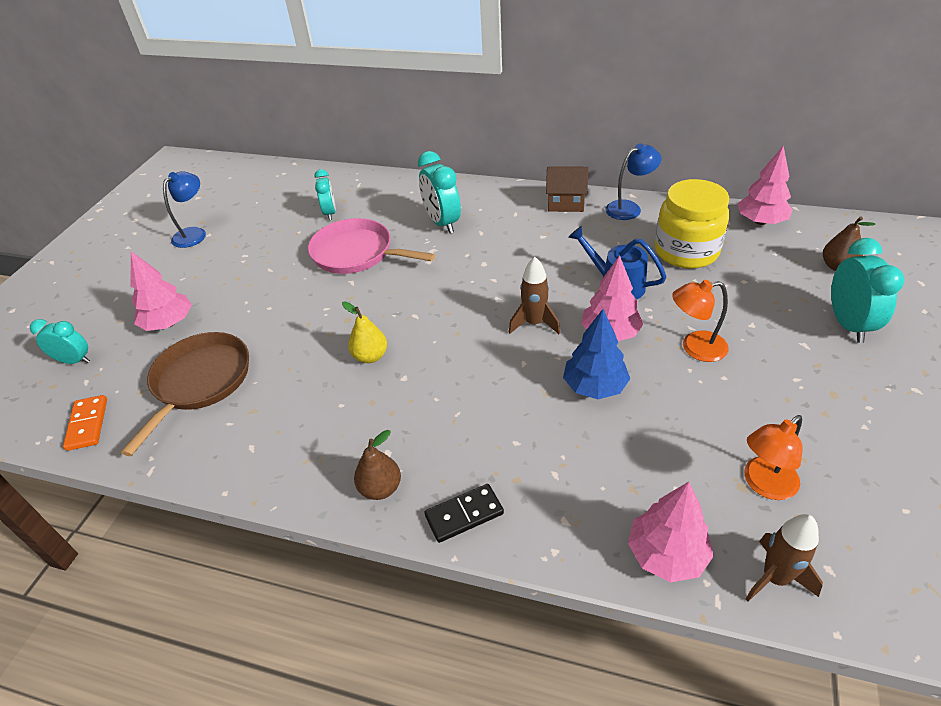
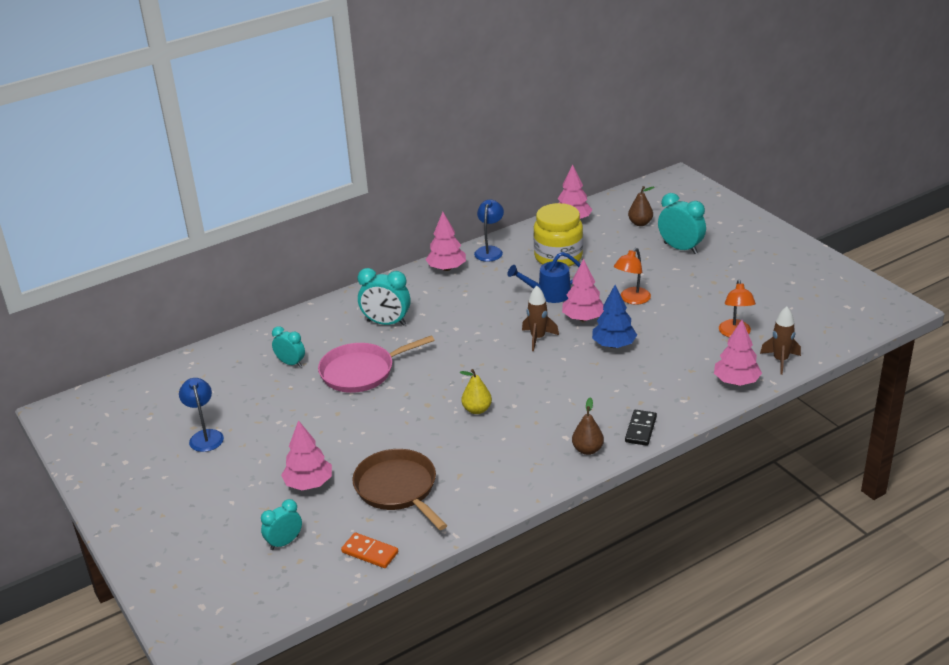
camera: 50 degrees left, 10 degrees down
(566, 203) = (446, 268): brown house -> pink tree

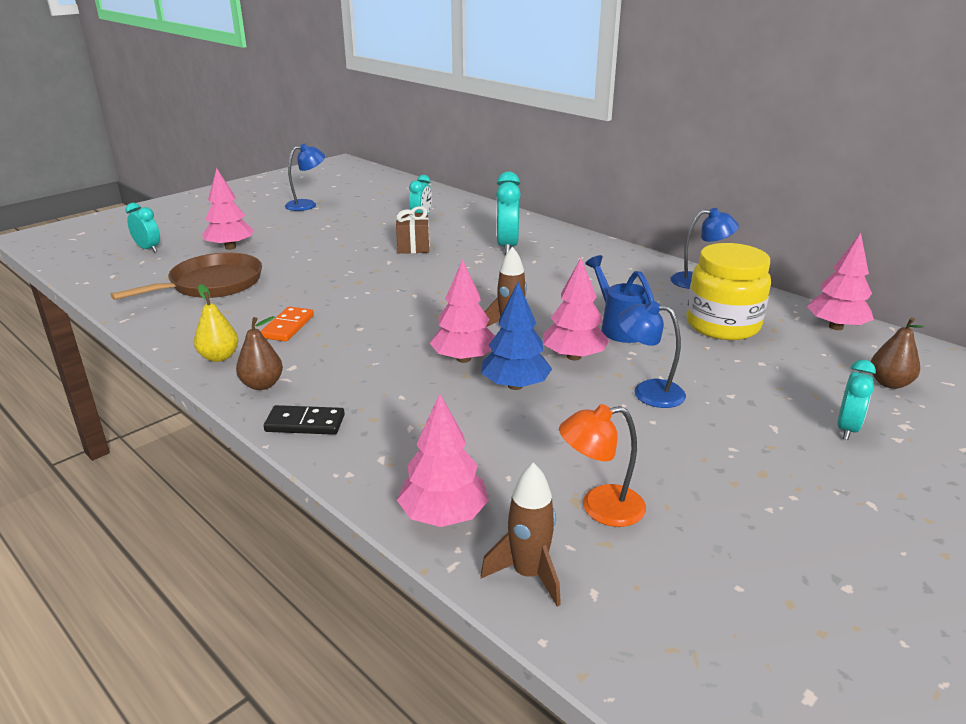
camera: 75 degrees right, 5 degrees down
(361, 372) = (413, 246): pink pan -> brown gift
(370, 552) = (116, 283): orange domino -> orange domino (287, 326)
(446, 268) = (637, 262): pink tree -> pink tree (463, 359)
(477, 410) = (349, 308): yellow pear -> yellow pear (219, 357)
(632, 299) = (648, 392): orange lamp -> blue lamp
(680, 248) = (847, 429): turquoise clock -> turquoise clock, size x0.64

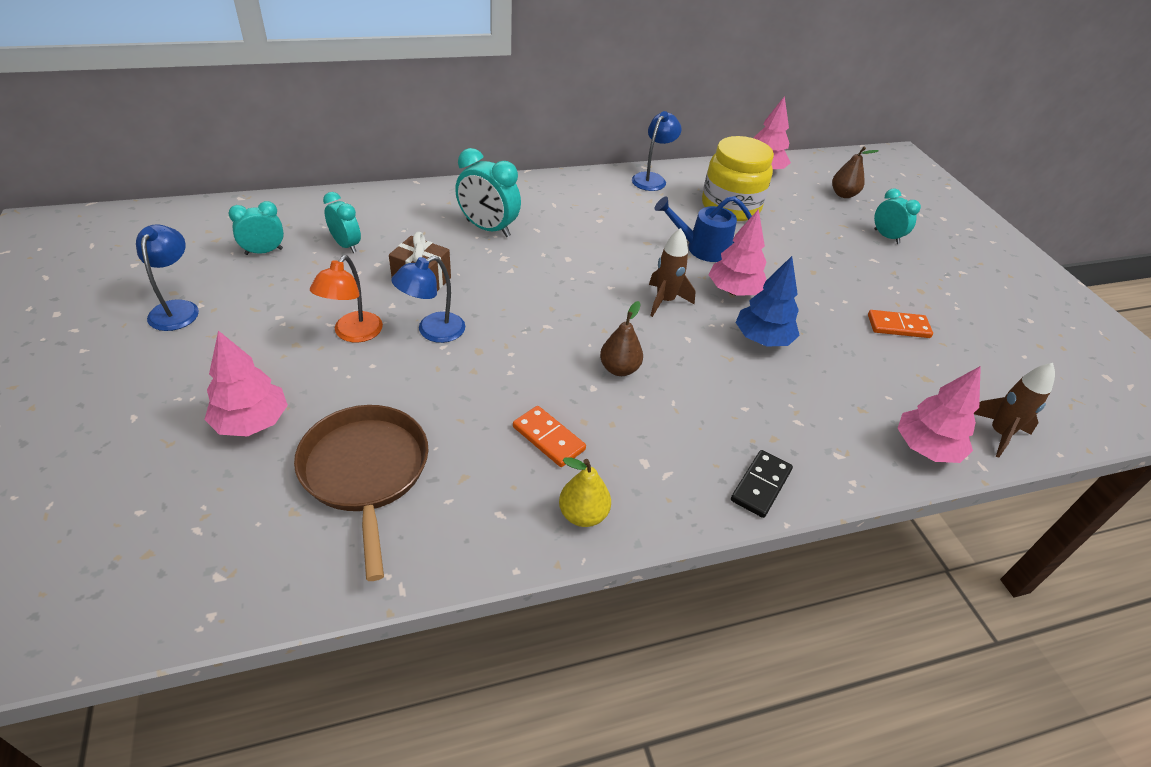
camera: 65 degrees left, 15 degrees up
(148, 249) = (150, 512): turquoise clock -> turquoise clock (264, 251)
(262, 385) = (669, 495): brown pear -> brown pear (619, 369)
(463, 359) = (700, 347): pink tree -> none
(600, 508) = (937, 371): orange lamp -> orange lamp (353, 334)
(648, 392) = (805, 284): blue lamp -> blue lamp (432, 331)
(655, 465) = (898, 326): none -> orange domino

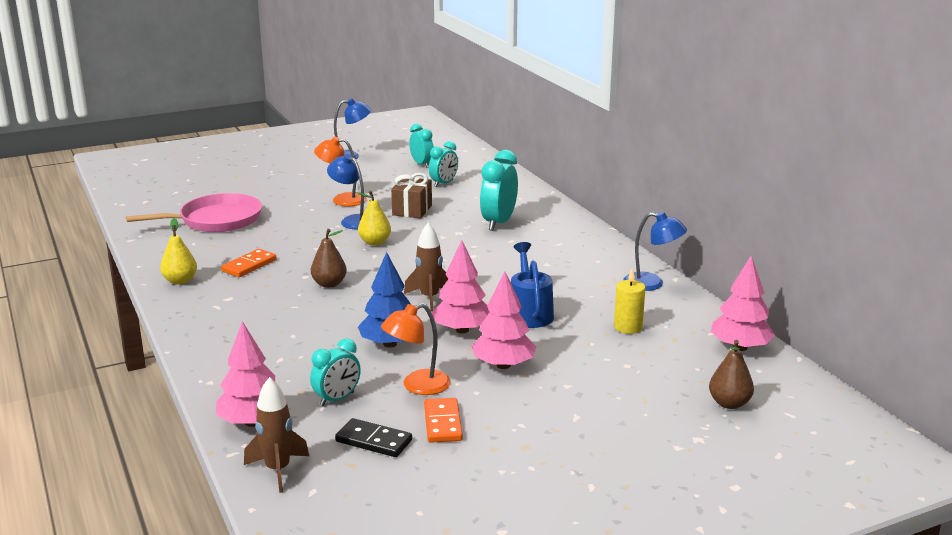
camera: 85 degrees right, 20 degrees down
(251, 422) = (254, 189): pink tree -> pink tree (503, 365)
(365, 471) = (216, 220): brown pan -> pink pan
(510, 321) = (375, 242): none -> yellow pear
(730, 207) = (628, 327): yellow jar -> yellow candle
(760, 485) = (206, 341): black domino -> black domino (374, 441)
(840, 332) = (417, 386): none -> orange lamp
(886, 236) = (640, 430): turquoise clock -> turquoise clock (337, 399)

